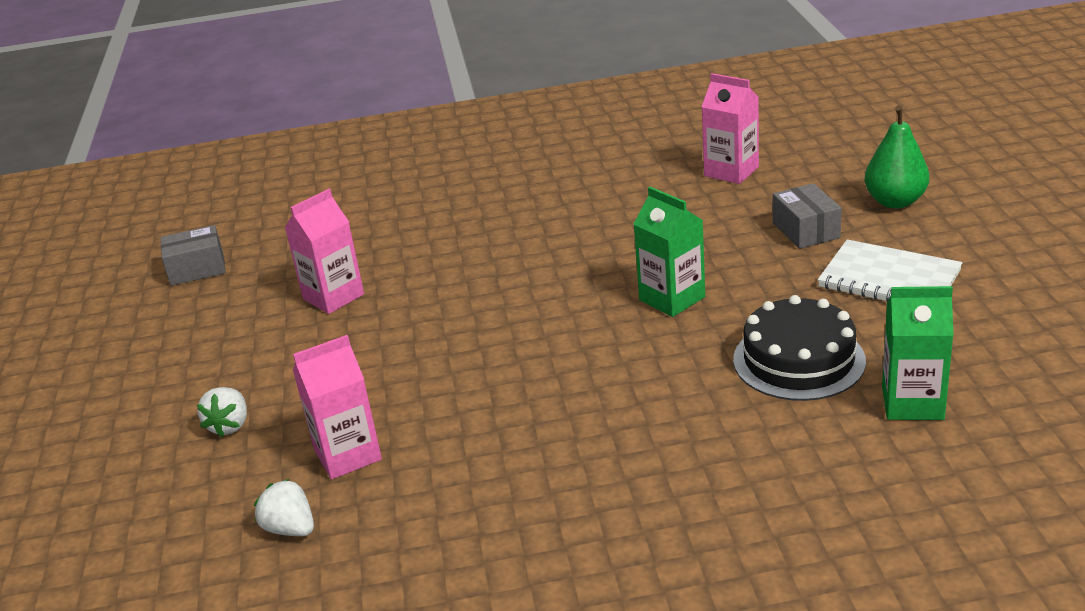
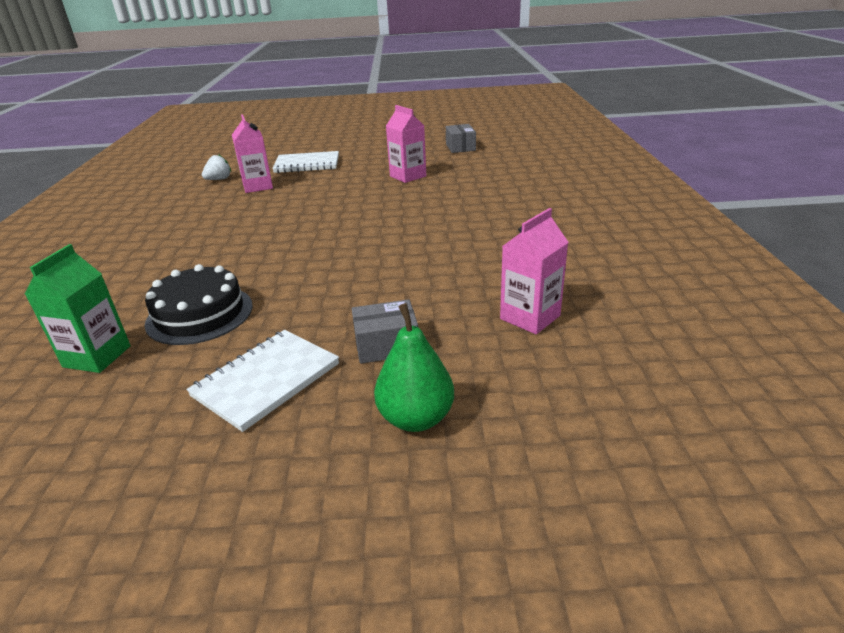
camera: 95 degrees right, 0 degrees up
(230, 425) = (307, 164): white strawberry -> white notebook
(672, 298) = (324, 272): green carton -> none

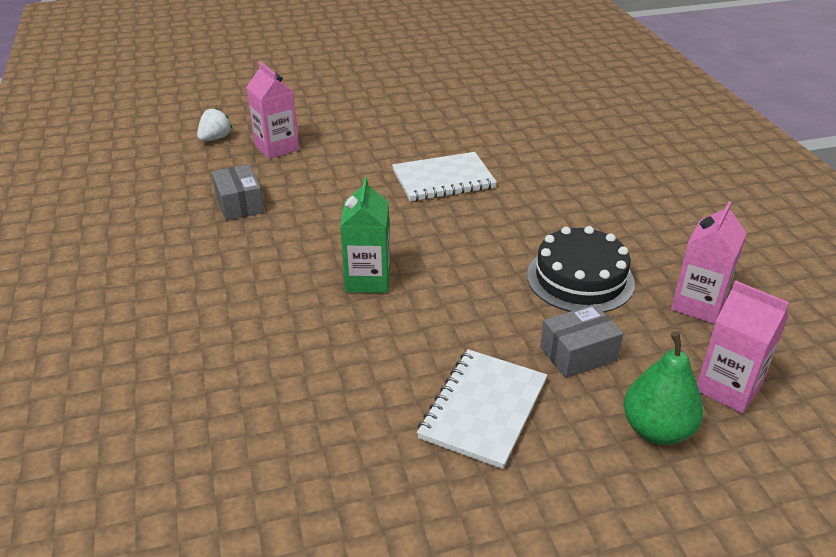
camera: 15 degrees left, 5 degrees up
(97, 356) = (272, 406): green carton -> green carton (368, 279)
(200, 314) = (348, 339): black cake -> black cake (580, 279)
(307, 164) = (315, 108): white notebook -> white notebook (443, 179)
(408, 176) = (455, 121): pink carton -> pink carton (728, 388)
(460, 147) = (490, 72): grey box -> grey box (239, 204)

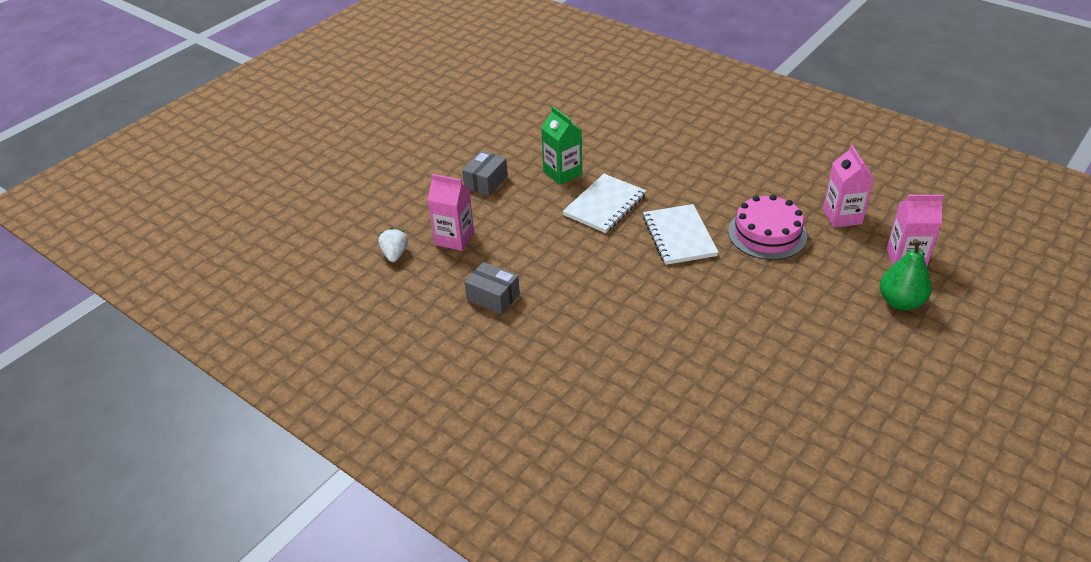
camera: 35 degrees left, 5 degrees up
(368, 279) = (651, 302): green carton -> green carton (562, 173)
(483, 409) = (812, 342): white notebook -> white notebook (679, 236)
(578, 354) = (819, 281): grey box -> grey box (486, 182)
(580, 279) = (767, 233): black cake -> pink cake

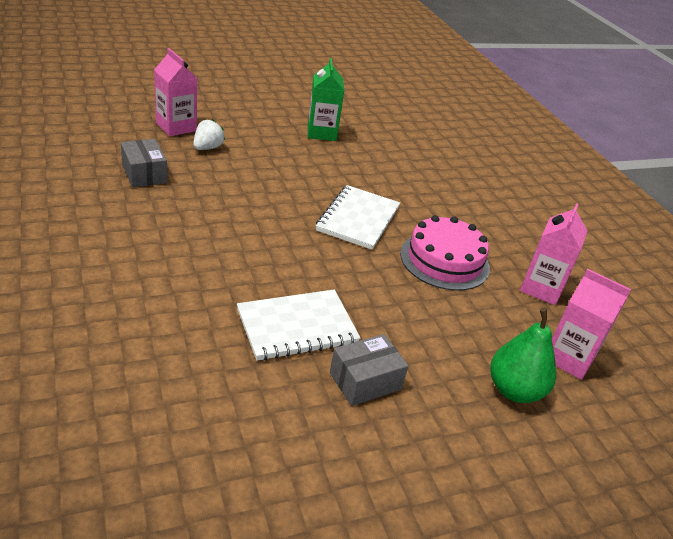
camera: 25 degrees right, 5 degrees down
(395, 254) = (119, 114): white strawberry -> white strawberry (207, 148)
(486, 182) = (254, 109): grey box -> grey box (365, 381)
(605, 205) = (325, 168): white notebook -> white notebook (297, 327)

